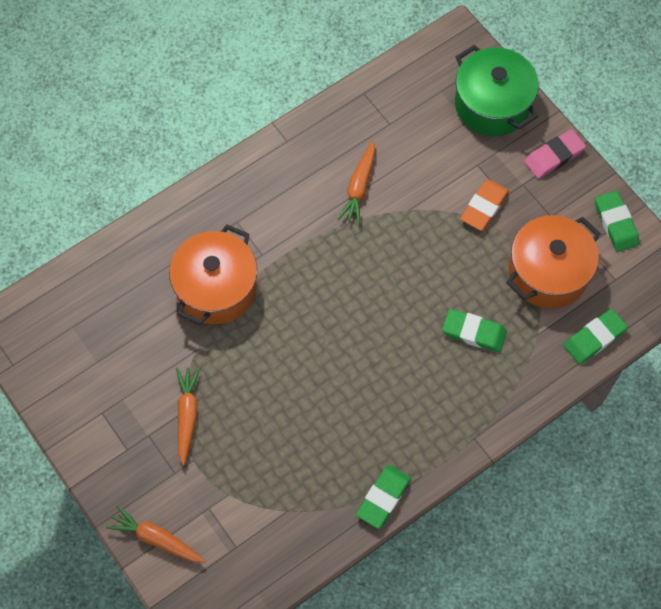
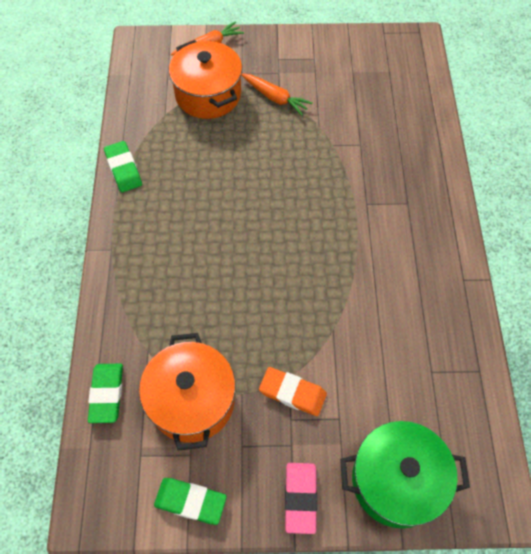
camera: 125 degrees right, 5 degrees down
(216, 288) = (358, 161): orange pot -> orange pot (208, 95)
(359, 187) = (381, 305): orange carrot -> none
(474, 332) = (188, 305): green eraser -> none
(484, 207) = (292, 393): orange eraser -> orange eraser turned 45 degrees counterclockwise

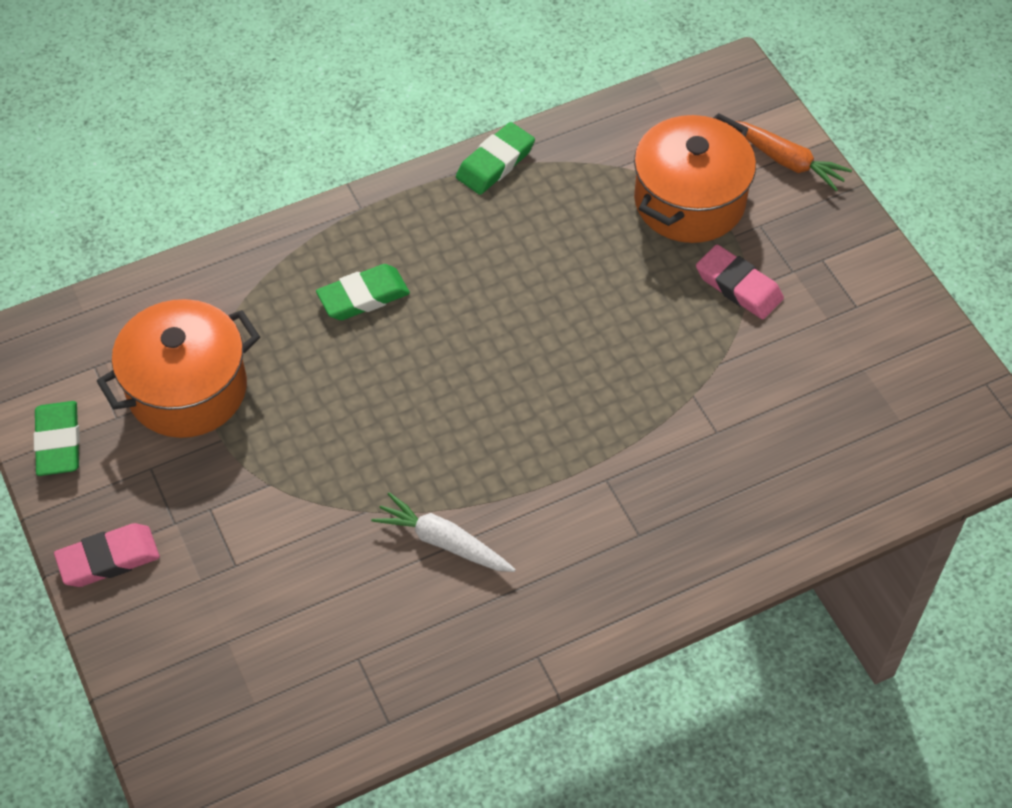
camera: 65 degrees right, 5 degrees down
(107, 394) = (157, 297): green eraser -> green eraser (363, 297)
(275, 98) = (738, 286): orange carrot -> pink eraser
(292, 393) = (248, 497): orange eraser -> none
(372, 297) = (443, 542): none -> white carrot
(396, 481) = (175, 664): green pot -> none

